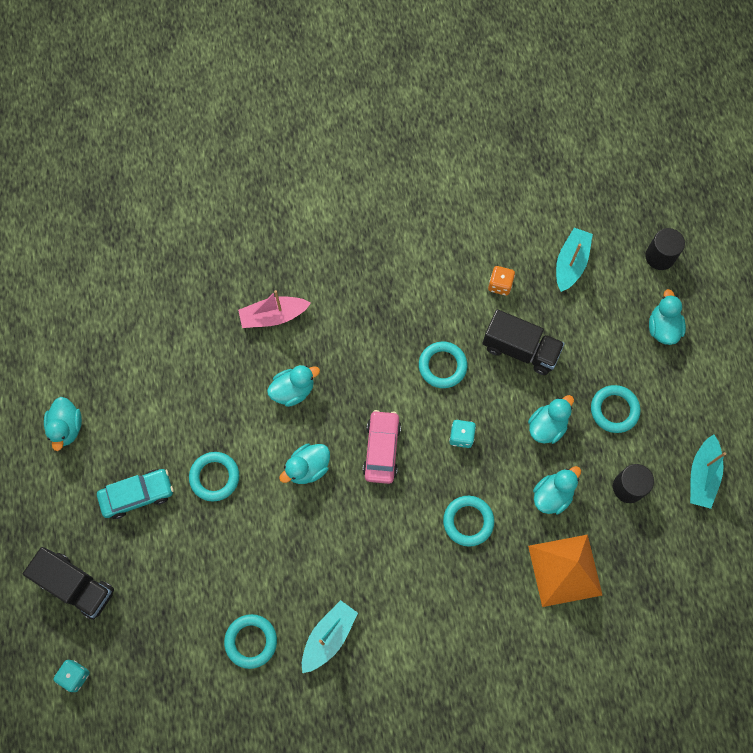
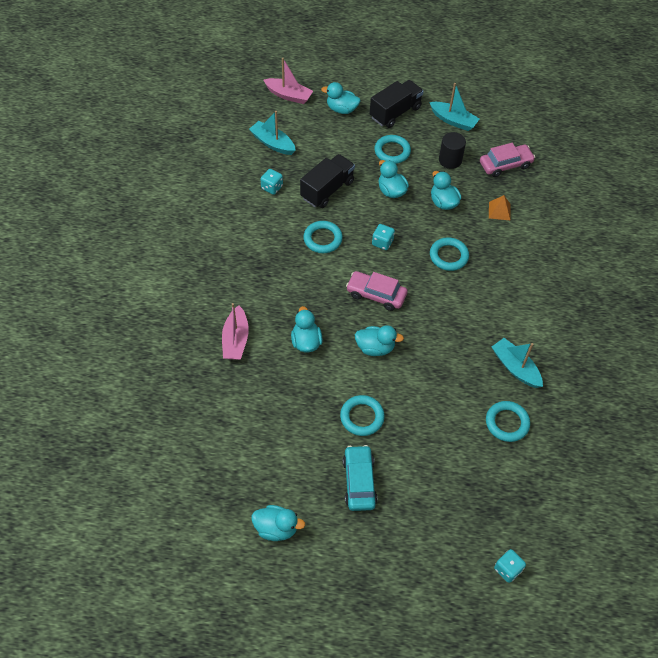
camera: 75 degrees left, 15 degrees down
(76, 586) = (427, 551): black truck -> black truck (395, 112)
(308, 468) = (375, 348): turquoise duck -> turquoise duck turned 60 degrees counterclockwise
(500, 285) = (272, 187): orange dice -> turquoise dice
(565, 570) = (499, 211): orange pyramid -> orange pyramid, size x0.47
(649, 562) = (505, 165): none -> pink car
(660, 256) = (288, 95): black cylinder -> pink boat

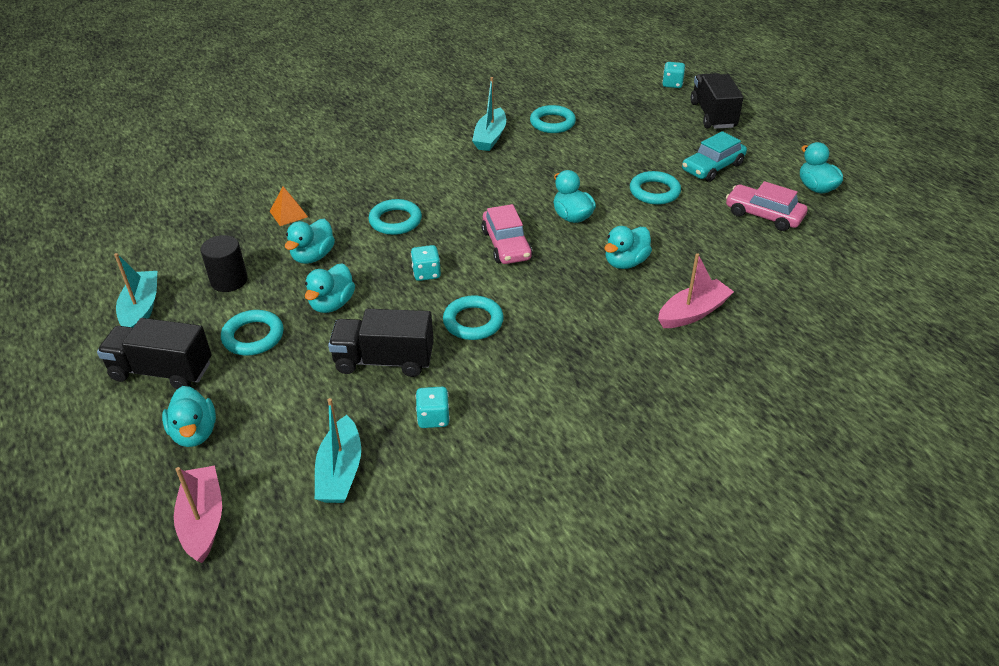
camera: 125 degrees left, 15 degrees down
(430, 553) = (713, 115): none -> black truck
(505, 165) = (201, 237): pink car -> pink car (763, 215)

